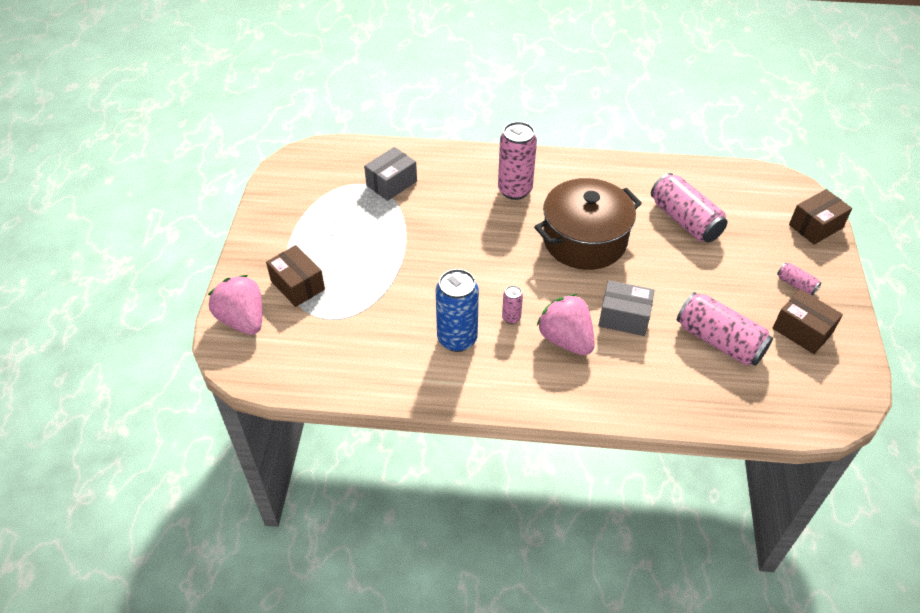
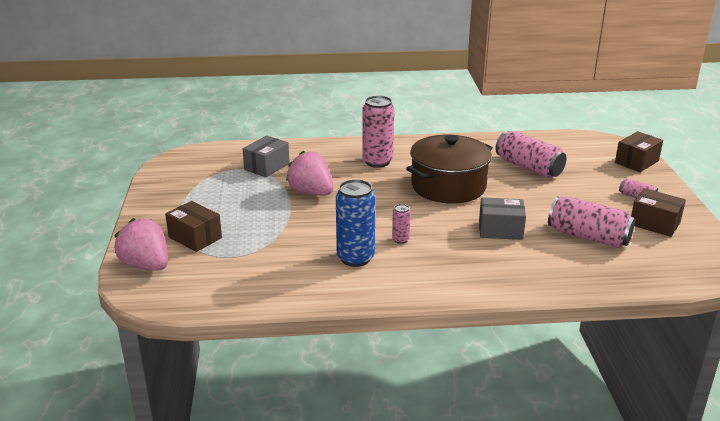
camera: 10 degrees left, 20 degrees down
(565, 339) = (454, 249): pink strawberry -> pink strawberry (311, 192)

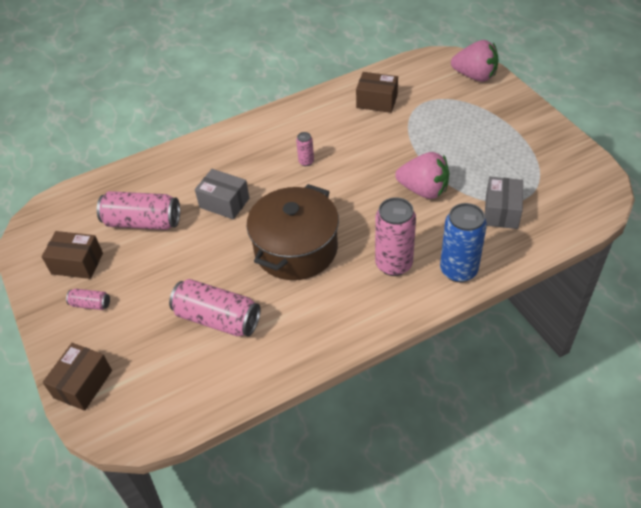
camera: 160 degrees right, 20 degrees up
(195, 237) = (469, 108): brown box -> brown box (377, 101)
(355, 258) = (331, 132): blue can -> blue can (458, 270)
(500, 230) = (224, 203): grey box -> grey box turned 45 degrees clockwise

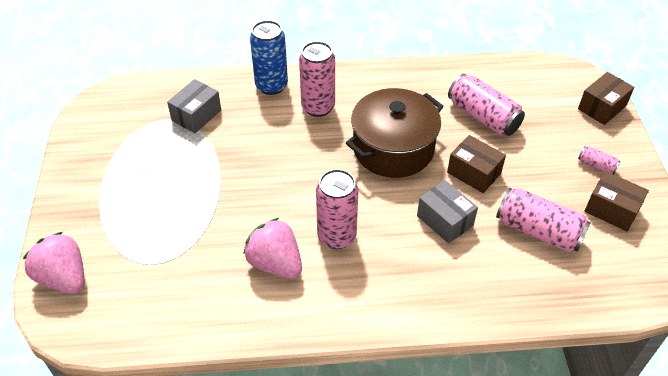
camera: 160 degrees left, 0 degrees up
(306, 162) = (336, 236): pink can -> pink can, size x2.09
(377, 101) = (205, 289): brown box -> brown box (474, 173)
(423, 190) = (244, 159): pink strawberry -> pink strawberry (275, 263)

